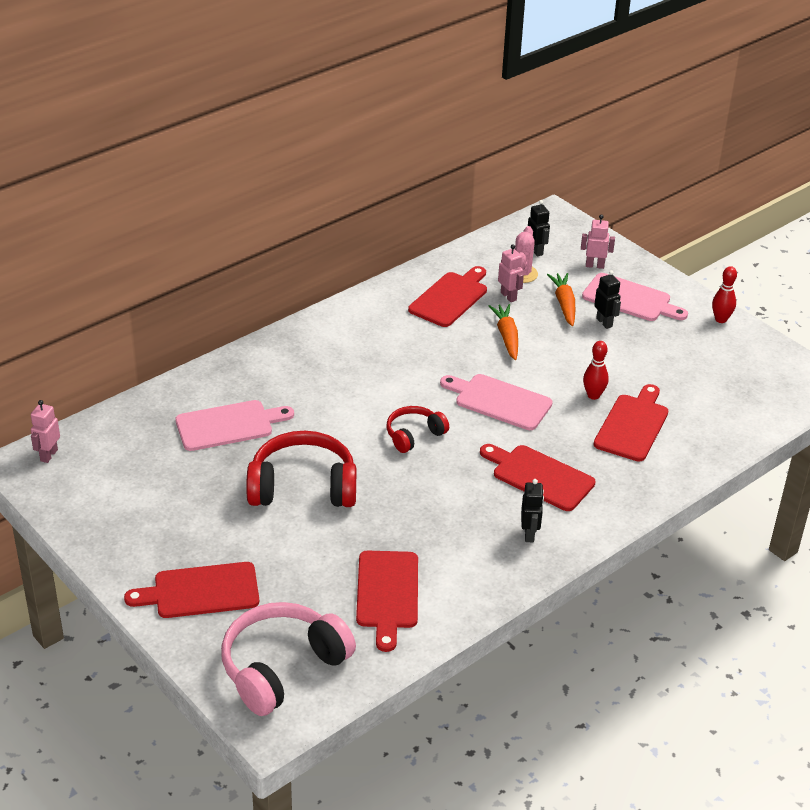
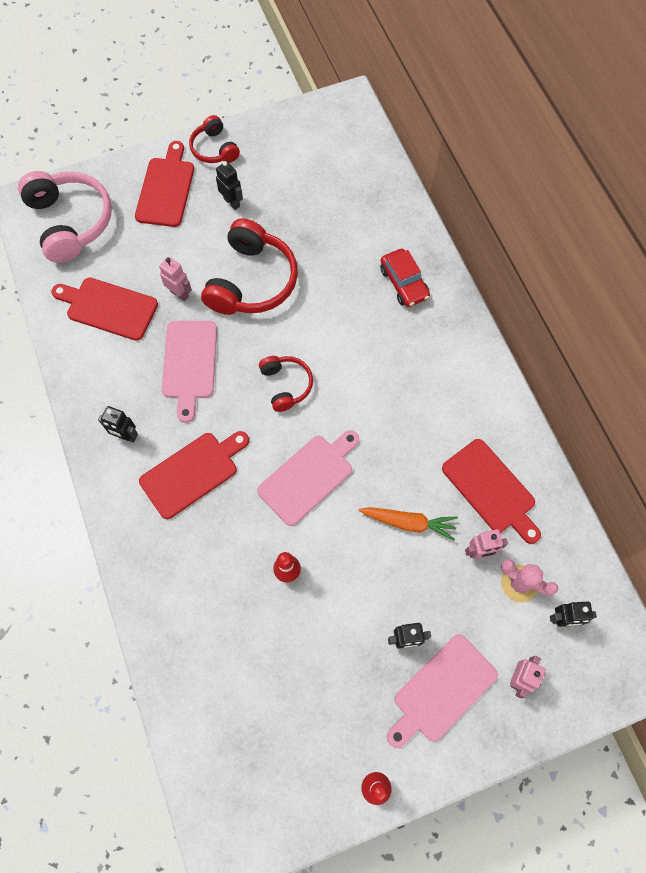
camera: 110 degrees right, 30 degrees up
(48, 455) = (353, 120): pink robot -> pink robot (179, 293)
(125, 563) = (214, 149): none -> red headphones
(201, 528) = (232, 202): none -> black robot
(228, 425) = (349, 245): pink cutting board -> pink cutting board (190, 363)
(260, 380) = (404, 283): none -> red car
(564, 304) = (450, 608): orange carrot -> none
(632, 425) = (230, 591): red cutting board -> none

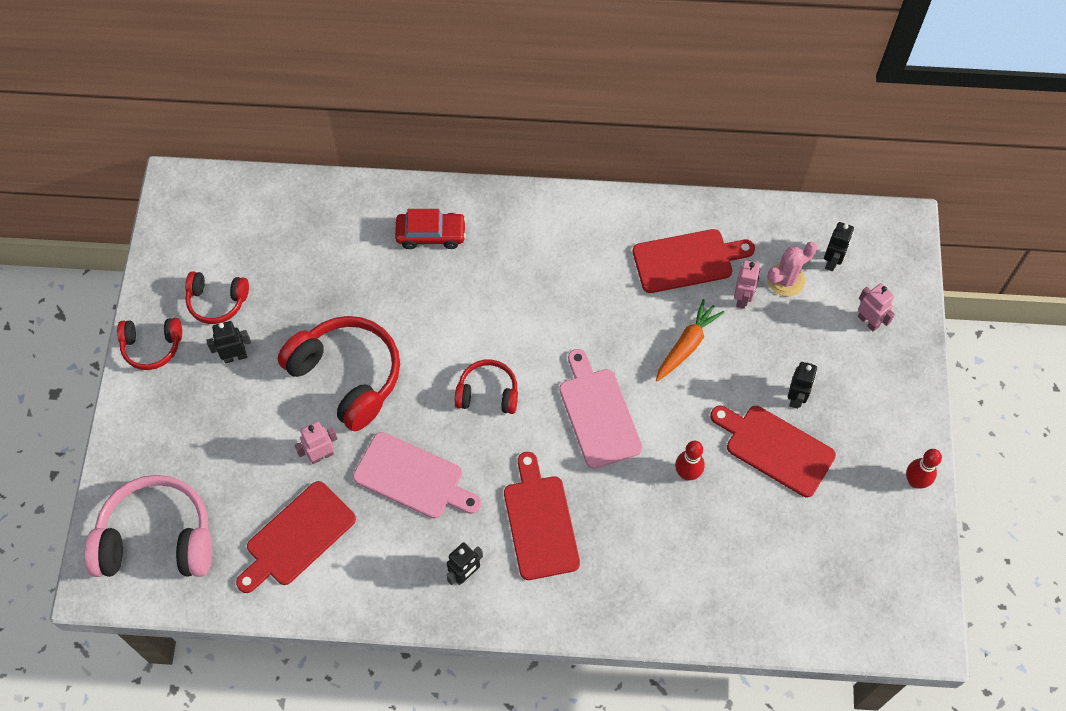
camera: 65 degrees left, 5 degrees down
(166, 189) = (175, 418): red cutting board -> red cutting board (775, 449)
(270, 170) = (217, 301): none -> red headphones
(442, 691) = (854, 388): pink cutting board -> none

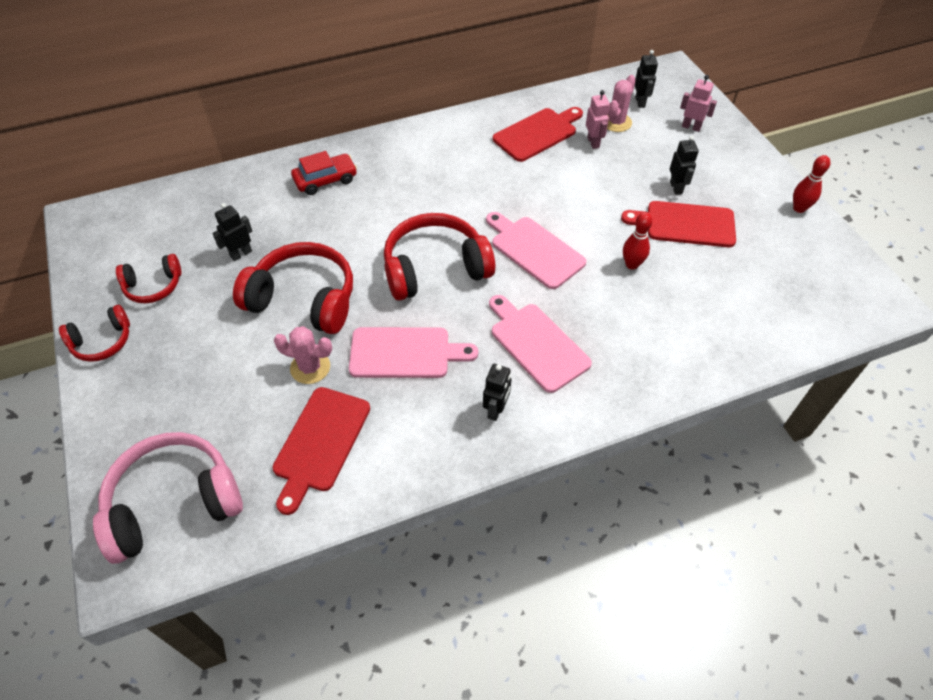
camera: 25 degrees left, 10 degrees down
(235, 356) = (190, 321): black robot -> black robot (241, 254)
(321, 455) = (310, 367): pink robot -> pink cactus
(488, 393) = (435, 268): red headphones -> red headphones, size x1.80
(540, 522) = (536, 344): red cutting board -> pink cutting board
(687, 345) = (573, 183): orange carrot -> none

